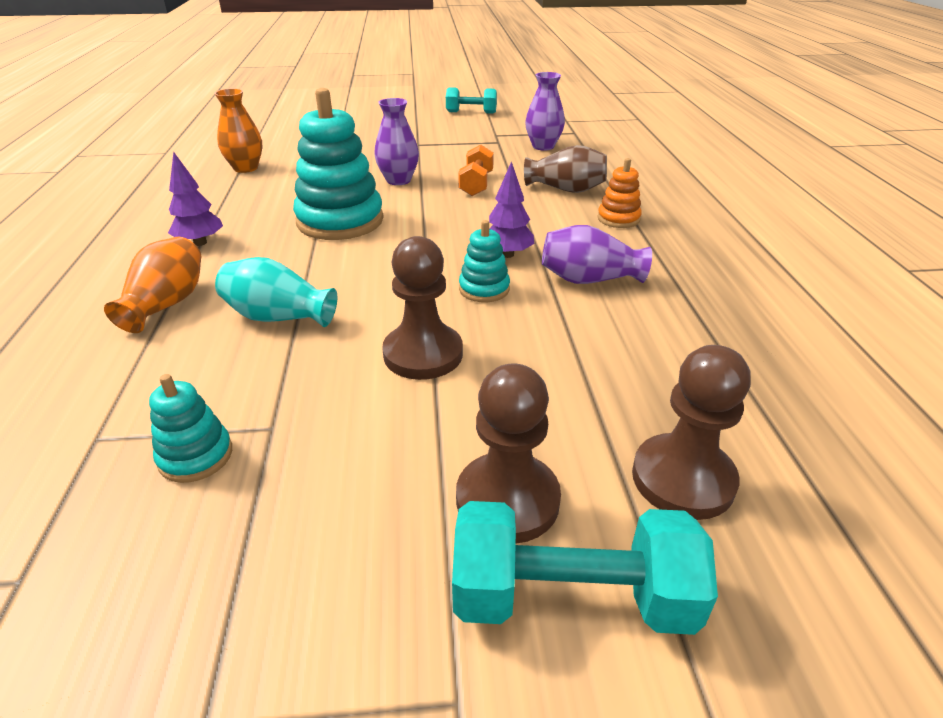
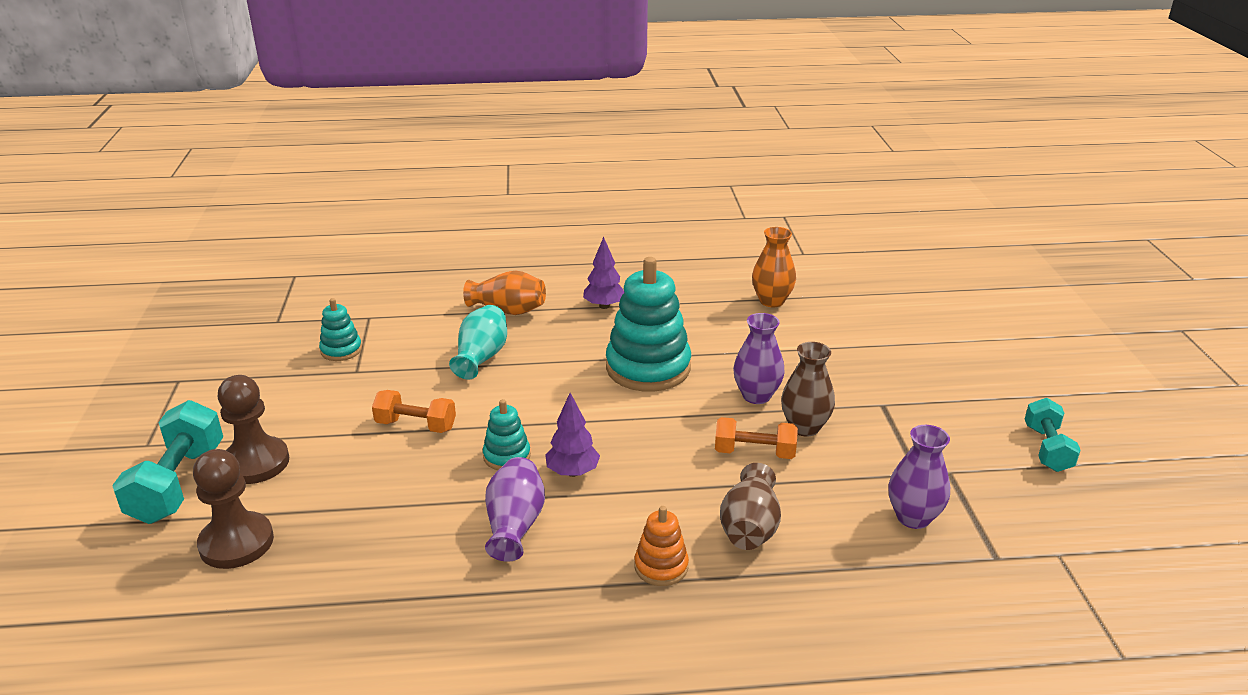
camera: 90 degrees right, 5 degrees down
(423, 354) = (416, 425): brown pawn -> orange dumbbell
(444, 167) = (804, 427): none -> brown vase

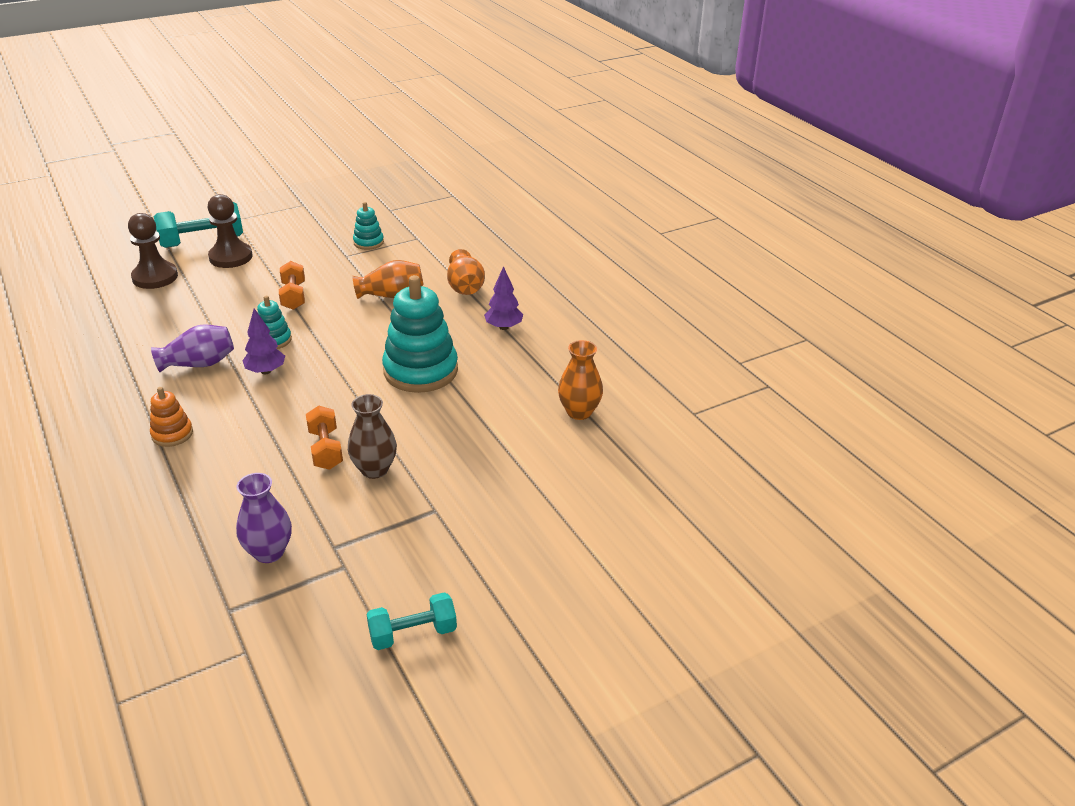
camera: 65 degrees right, 5 degrees up
(481, 357) = (391, 295): turquoise vase -> orange vase
(749, 528) = (227, 465): brown vase -> none
(756, 396) = (409, 434): purple vase -> none

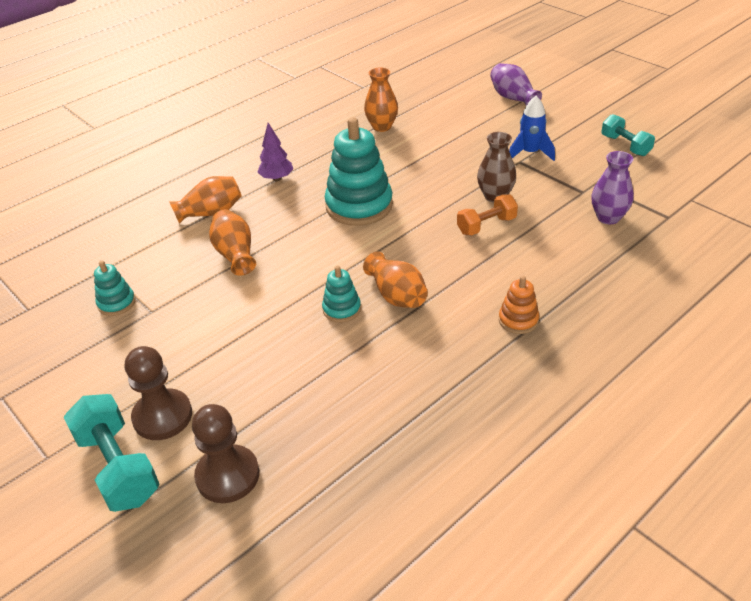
camera: 100 degrees left, 5 degrees up
(199, 364) = (404, 348): purple vase -> purple vase (513, 98)
(266, 371) = (397, 295): purple tree -> orange vase
(294, 296) = (251, 324): orange dumbbell -> none
(448, 525) = (530, 153): none -> blue rocket

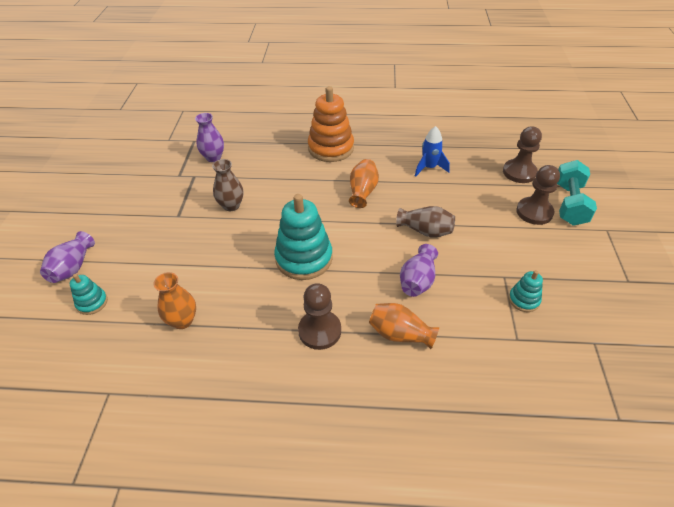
camera: 135 degrees left, 5 degrees up
(235, 254) = (417, 281): orange vase -> purple vase
(275, 301) = (425, 231): none -> brown vase
(277, 178) = (319, 331): purple tree -> brown pawn
(341, 309) = (397, 203): turquoise stacking toy -> turquoise stacking toy (92, 303)
(486, 225) = (266, 193): orange dumbbell -> none
(518, 320) = (331, 148): orange stacking toy -> orange stacking toy, size x2.03
(530, 153) = (162, 216): blue rocket -> blue rocket (429, 168)
(625, 145) = (119, 182): turquoise dumbbell -> none

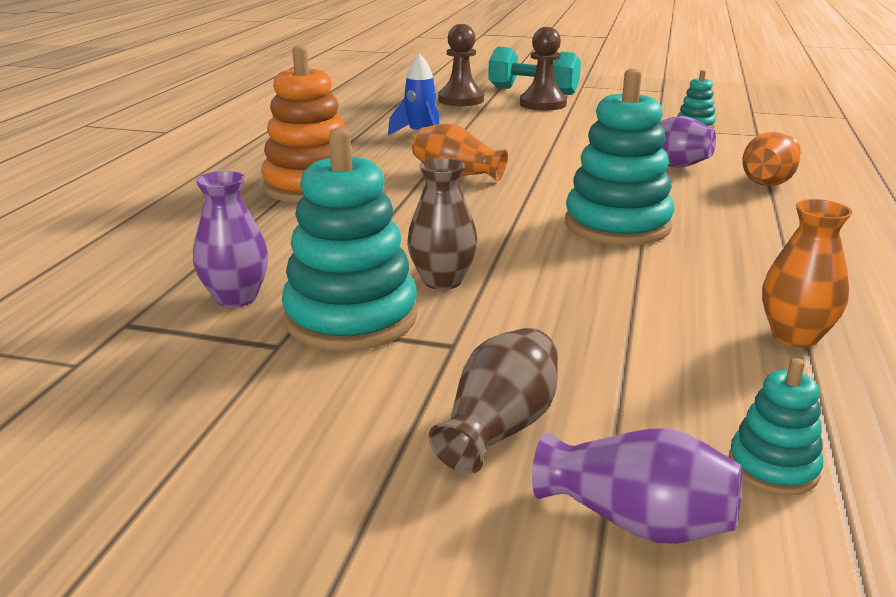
camera: 80 degrees left, 20 degrees down
(198, 187) = (351, 318): none -> turquoise stacking toy
(319, 331) = (779, 224): brown pawn -> none
(425, 231) = (566, 151): brown vase -> brown vase (499, 428)

